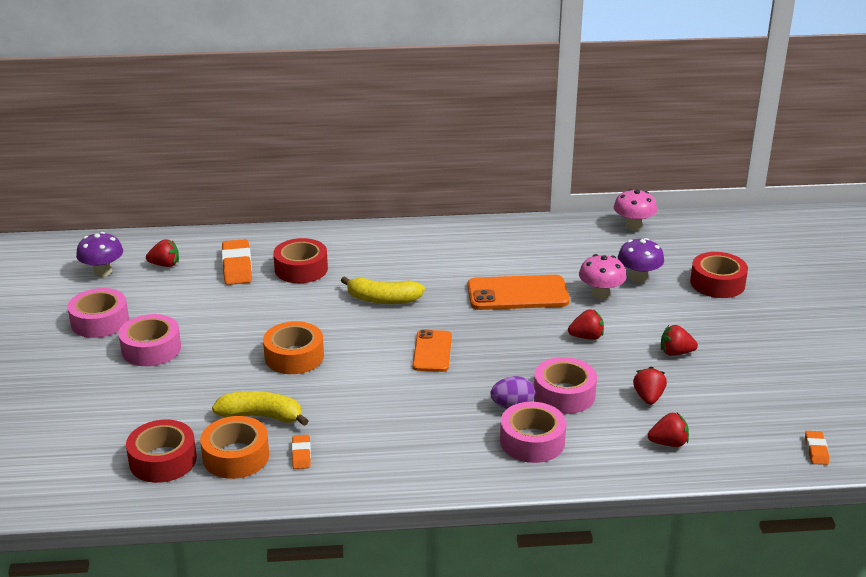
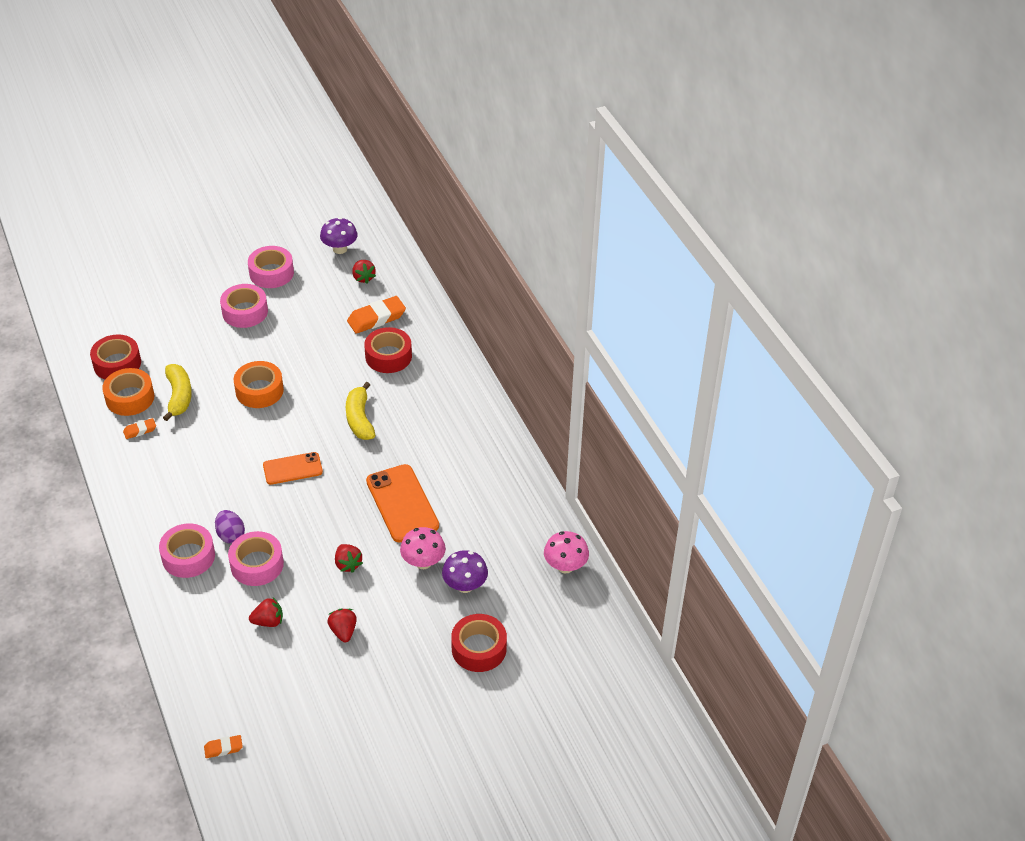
camera: 70 degrees right, 15 degrees up
(668, 443) = (208, 644): red strawberry -> none

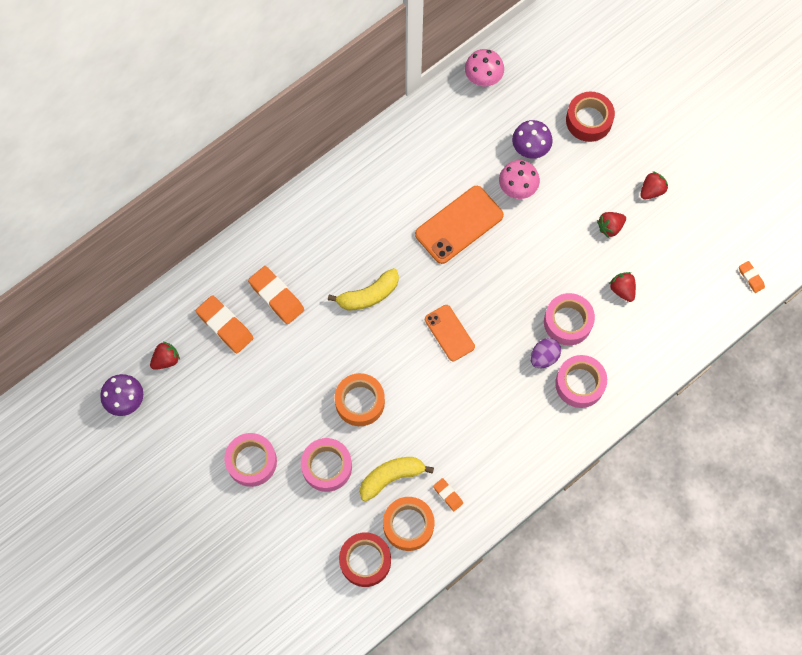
camera: 105 degrees left, 25 degrees up
(271, 273) = (183, 458): pink tape -> pink tape (327, 466)
(348, 564) = (541, 247): red strawberry -> red strawberry (651, 190)
(388, 356) = (276, 296): red tape -> orange eraser

